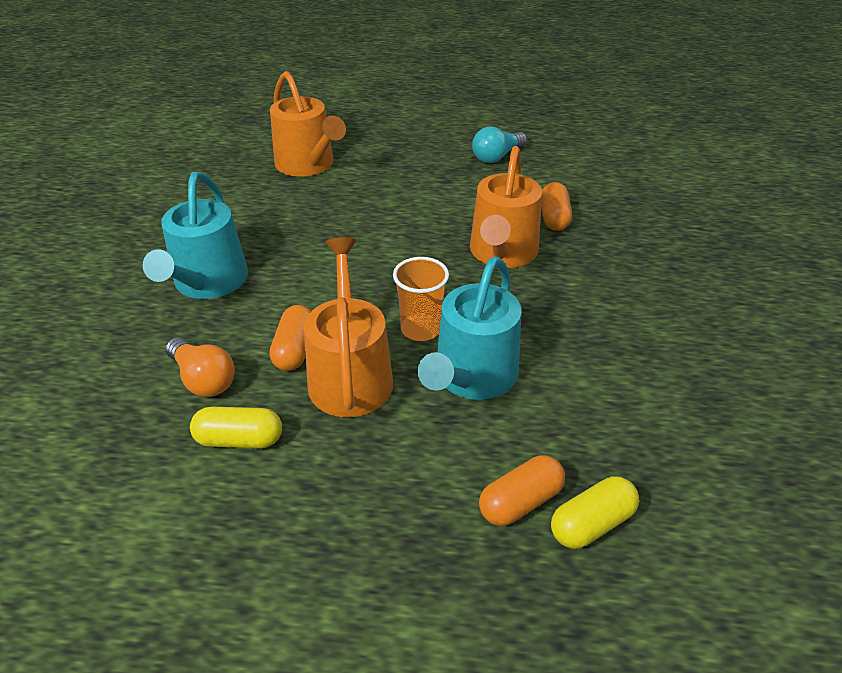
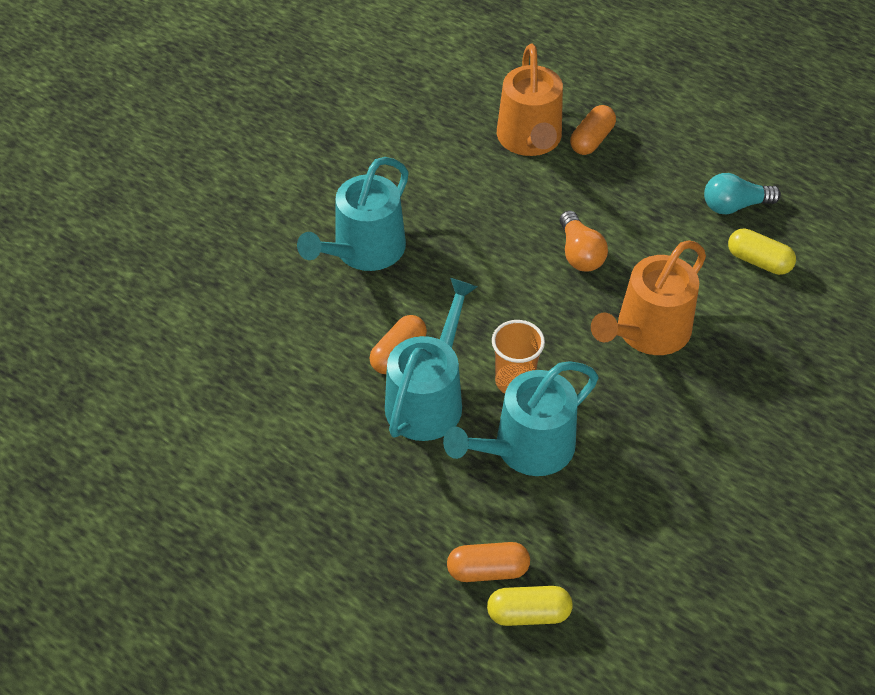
camera: 30 degrees right, 10 degrees up
(203, 379) = (314, 349): orange light bulb -> orange light bulb (579, 253)
(239, 439) = (314, 416): yellow capsule -> yellow capsule (758, 261)
(350, 375) = (428, 399): orange watering can -> turquoise watering can
(554, 218) = (733, 312): orange capsule -> orange capsule (592, 140)

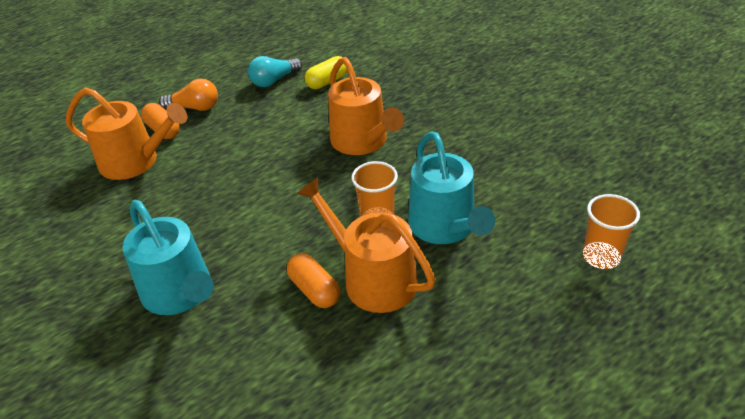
camera: 70 degrees left, 10 degrees down
(428, 399) = (373, 278): turquoise watering can -> orange watering can
(488, 570) = (558, 273): orange capsule -> none
(528, 613) = (601, 257): yellow capsule -> orange cup
(579, 253) = (270, 159): orange light bulb -> orange light bulb (195, 108)
(734, 206) = (274, 81): turquoise light bulb -> turquoise light bulb turned 45 degrees clockwise

